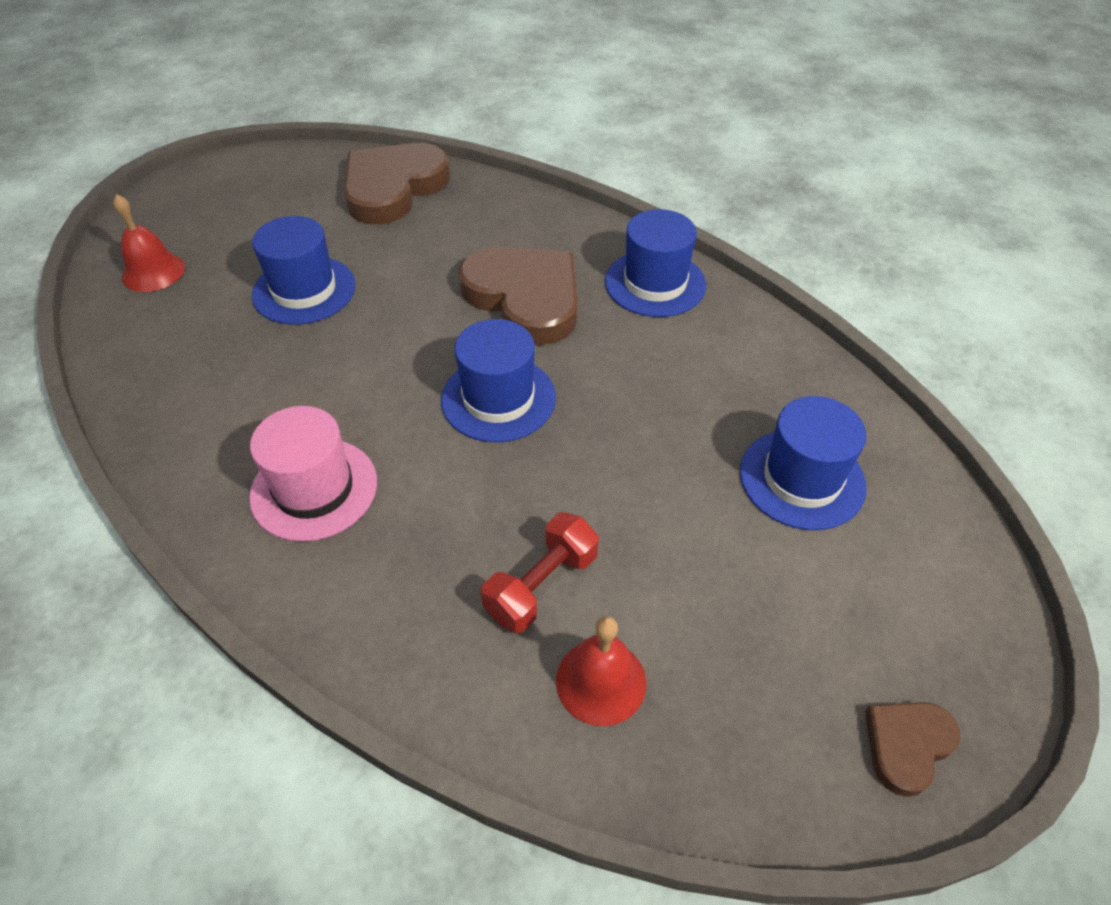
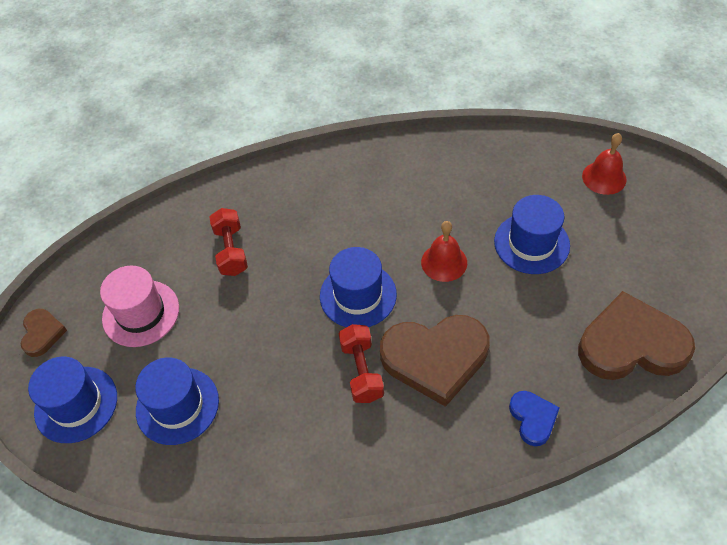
camera: 130 degrees right, 5 degrees up
(314, 489) = (362, 192): pink hat -> pink hat (141, 313)
(393, 188) = (631, 344): brown heart -> brown heart turned 75 degrees counterclockwise
(529, 215) = (533, 418): none -> blue heart
(594, 344) = (362, 371): none -> red dumbbell
(601, 681) = (171, 246): red bell -> red bell (444, 262)
(655, 283) = (390, 451): blue hat -> blue hat (76, 404)

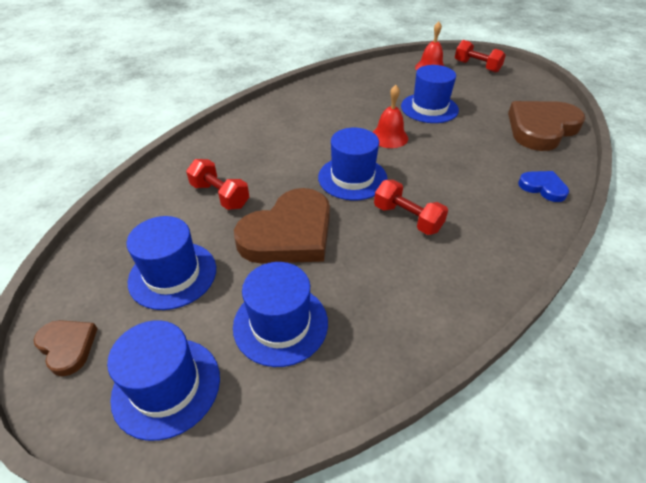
camera: 40 degrees left, 10 degrees down
(141, 313) = (173, 275): pink hat -> blue hat
(435, 358) = (446, 187): brown heart -> brown heart (289, 233)
(670, 203) = (476, 66): none -> red dumbbell

